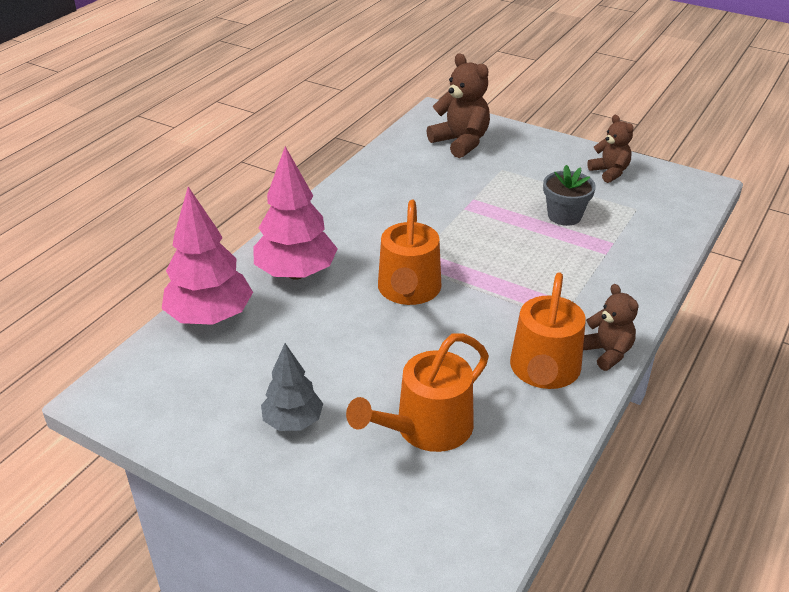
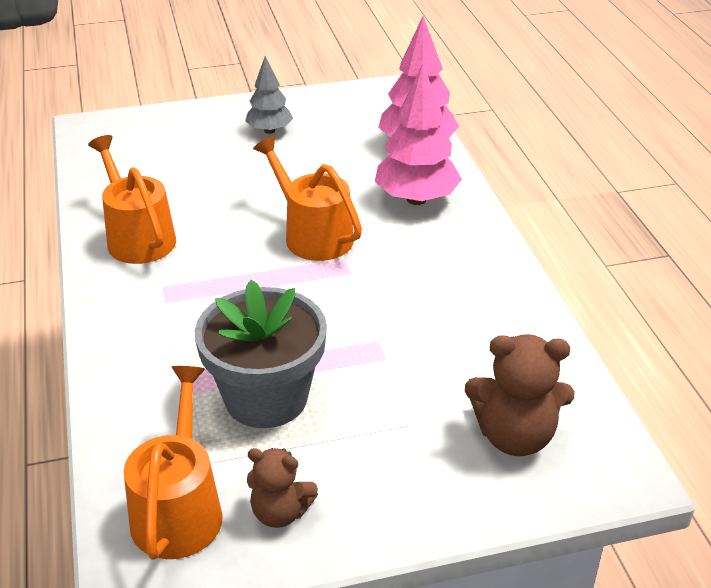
camera: 135 degrees right, 0 degrees up
(427, 428) = (183, 167): orange watering can -> orange watering can (179, 509)
(564, 216) = (266, 398): grey flower pot -> grey flower pot, size x1.74
(607, 352) = (98, 277): brown teddy bear -> none

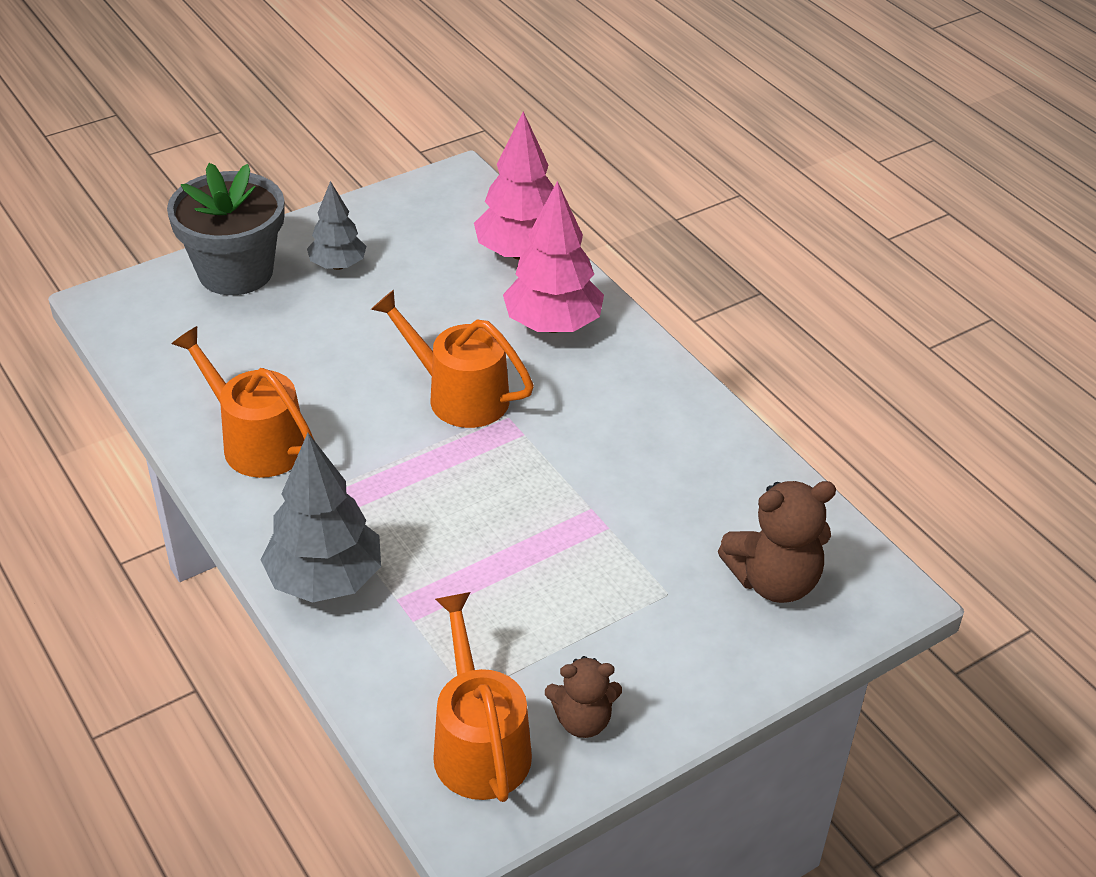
camera: 20 degrees left, 5 degrees up
(129, 347) = (325, 580): none -> grey tree
(266, 398) = (506, 602): grey flower pot -> grey flower pot (236, 272)

